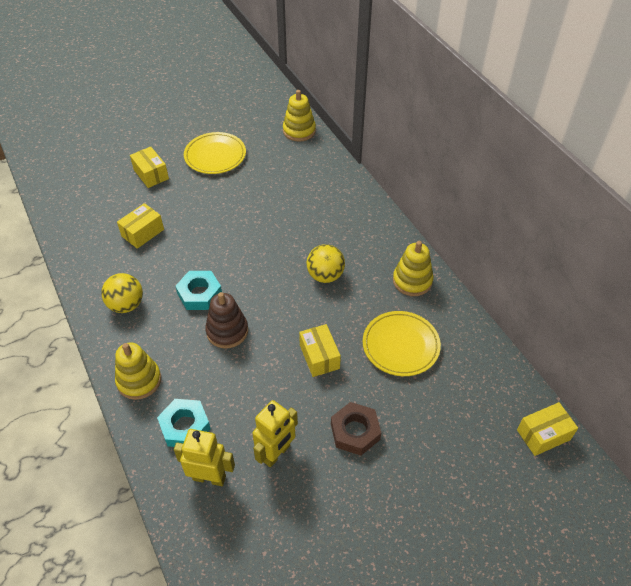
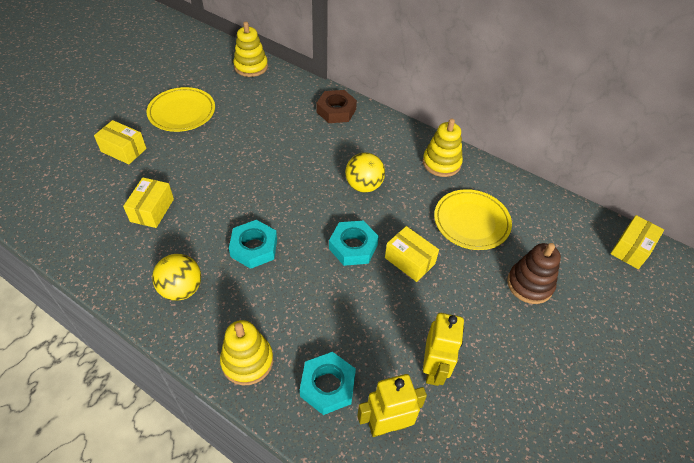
camera: 30 degrees left, 0 degrees up
(227, 331) = (306, 273): brown stacking toy -> brown stacking toy (529, 284)
(279, 325) = (353, 247): none -> turquoise nut
(355, 431) = (488, 315): brown nut -> brown nut (336, 111)

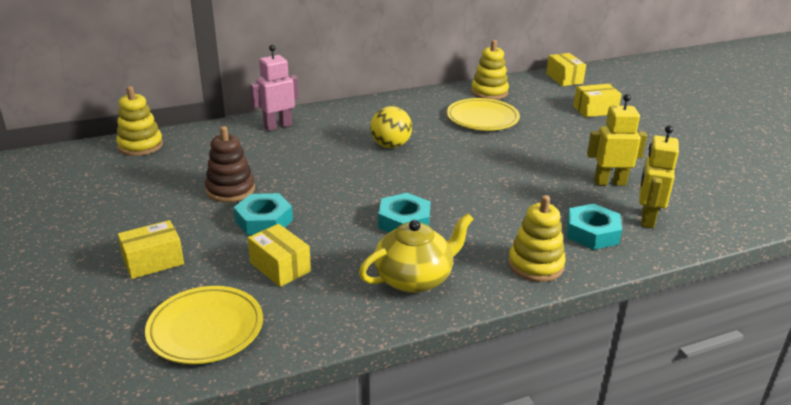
camera: 55 degrees left, 20 degrees down
(181, 289) = (414, 278): yellow ball -> yellow teapot
(182, 112) = (148, 206): yellow plate -> yellow plate (205, 329)
(336, 111) = (277, 126): brown nut -> pink robot
(353, 247) = (455, 173): turquoise nut -> turquoise nut (264, 221)
(409, 261) = (496, 155): yellow box -> yellow box (595, 110)
(434, 369) = (609, 182): yellow robot -> yellow robot turned 45 degrees counterclockwise
(441, 163) = (406, 106): yellow stacking toy -> yellow stacking toy (489, 92)
(529, 284) = (563, 121): brown stacking toy -> brown stacking toy (230, 190)

